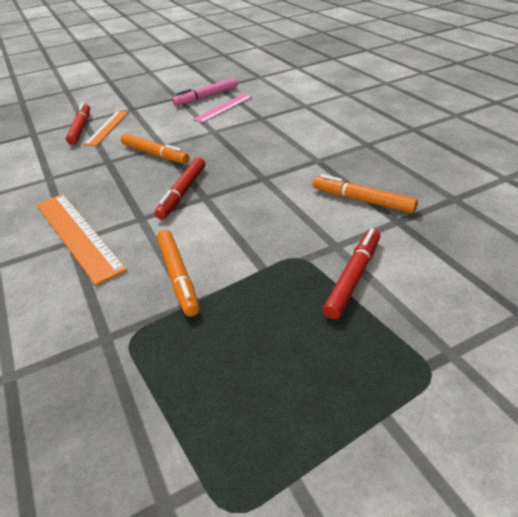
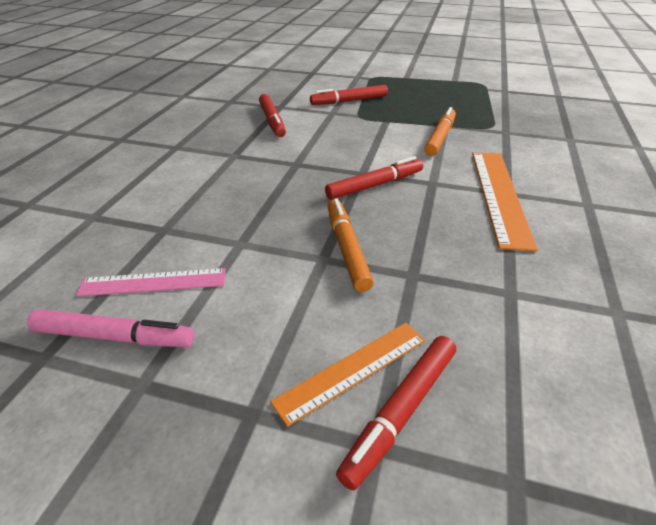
camera: 140 degrees left, 0 degrees up
(362, 200) = (272, 121): orange marker -> red marker

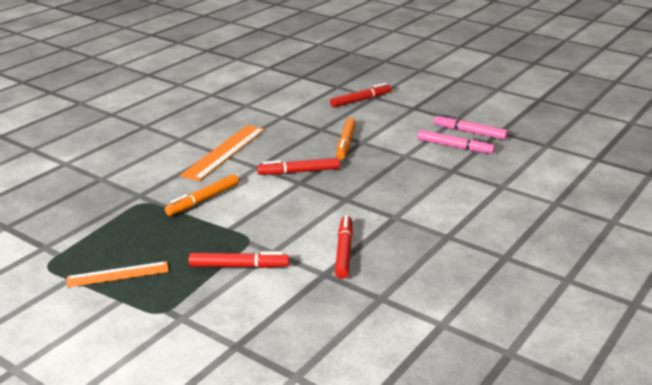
camera: 160 degrees left, 10 degrees down
(153, 282) = (455, 147): pink ruler -> pink marker
(352, 369) = (371, 110): orange ruler -> orange ruler (118, 274)

